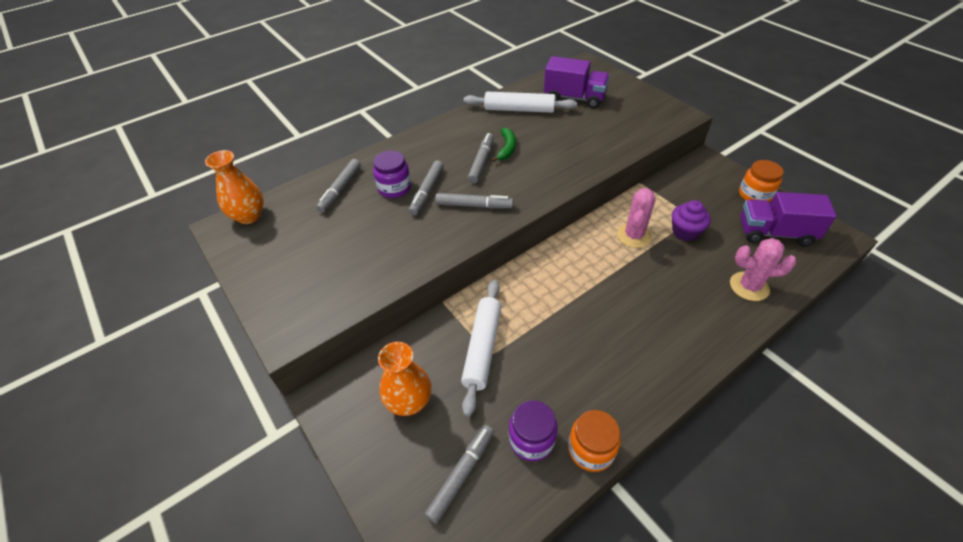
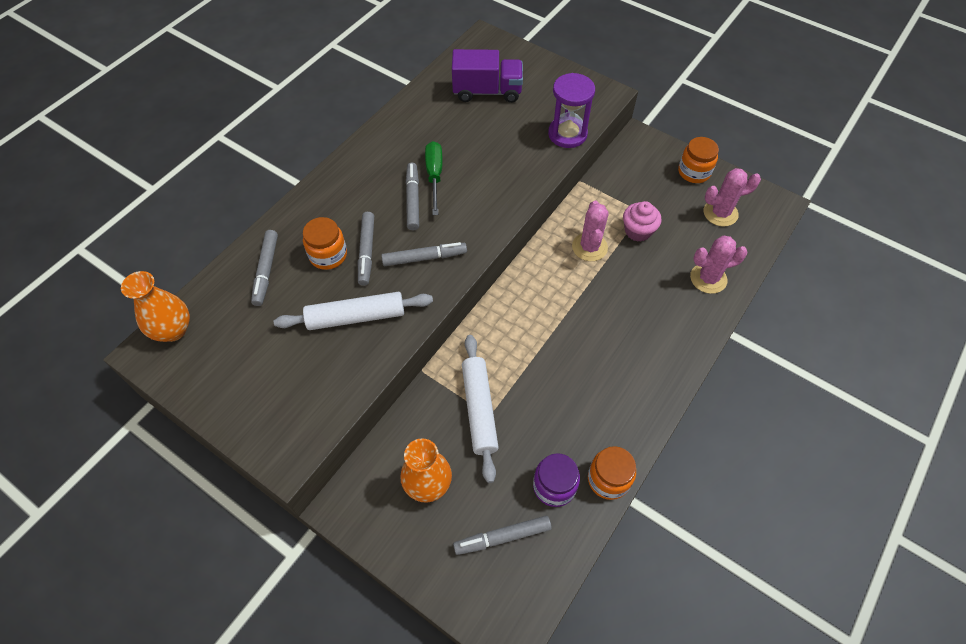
camera: 20 degrees left, 10 degrees up
(394, 188) = (328, 255): purple jar -> orange jar
(461, 474) = (502, 537): grey marker -> grey marker turned 120 degrees counterclockwise
(507, 148) = (434, 176): green banana -> green screwdriver
(519, 109) = (431, 119): white rolling pin -> white rolling pin (356, 317)
(636, 138) = (567, 134): none -> purple hourglass
(685, 232) = (638, 231): purple cupcake -> pink cupcake
(775, 233) = (720, 213): purple truck -> pink cactus

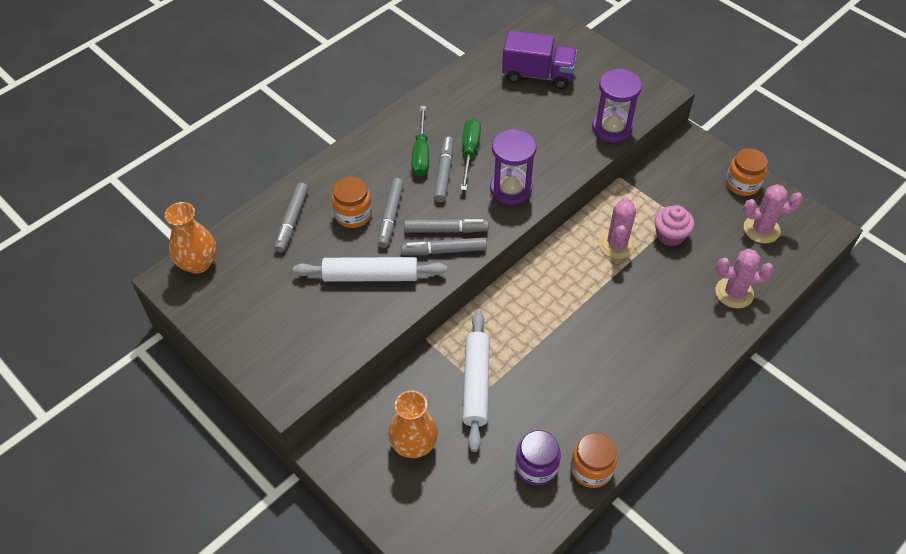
camera: 10 degrees right, 5 degrees down
(387, 184) = (421, 154): none -> green screwdriver
(481, 207) = (510, 189): none -> purple hourglass
(502, 537) = (477, 504): grey marker -> grey marker (444, 251)

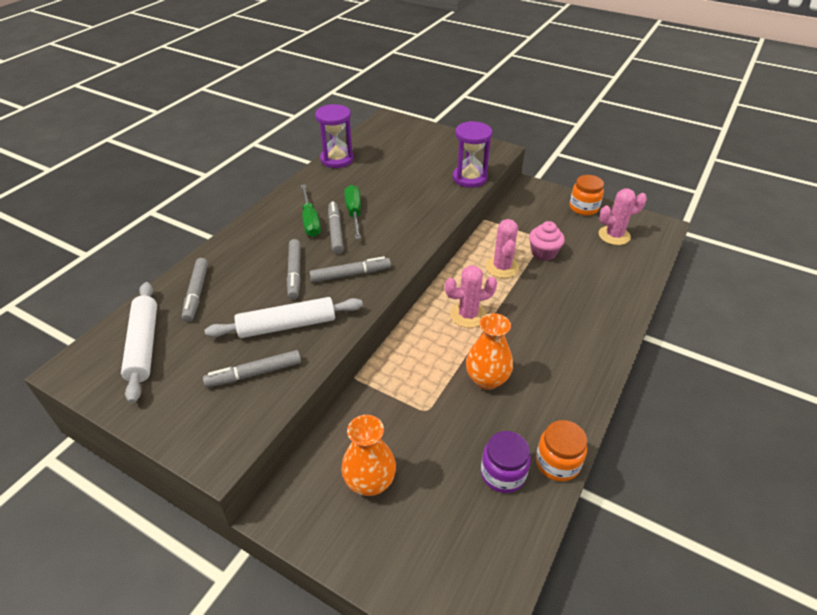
camera: 15 degrees left, 10 degrees down
(198, 263) = (100, 348): orange vase -> orange vase (487, 379)
(353, 214) = (257, 277): orange jar -> none
(444, 251) = (354, 291): grey marker -> grey marker (254, 373)
(476, 384) = (416, 408): white rolling pin -> white rolling pin (144, 345)
(510, 189) = (400, 233): purple hourglass -> purple hourglass (337, 159)
(538, 75) = (394, 153): purple truck -> none
(734, 293) = (615, 285): pink cactus -> pink cactus (468, 315)

